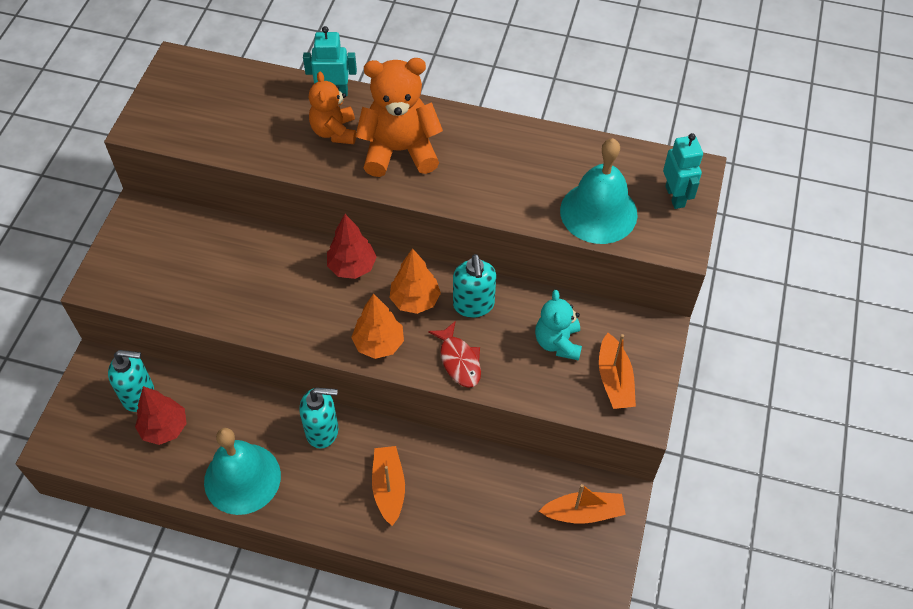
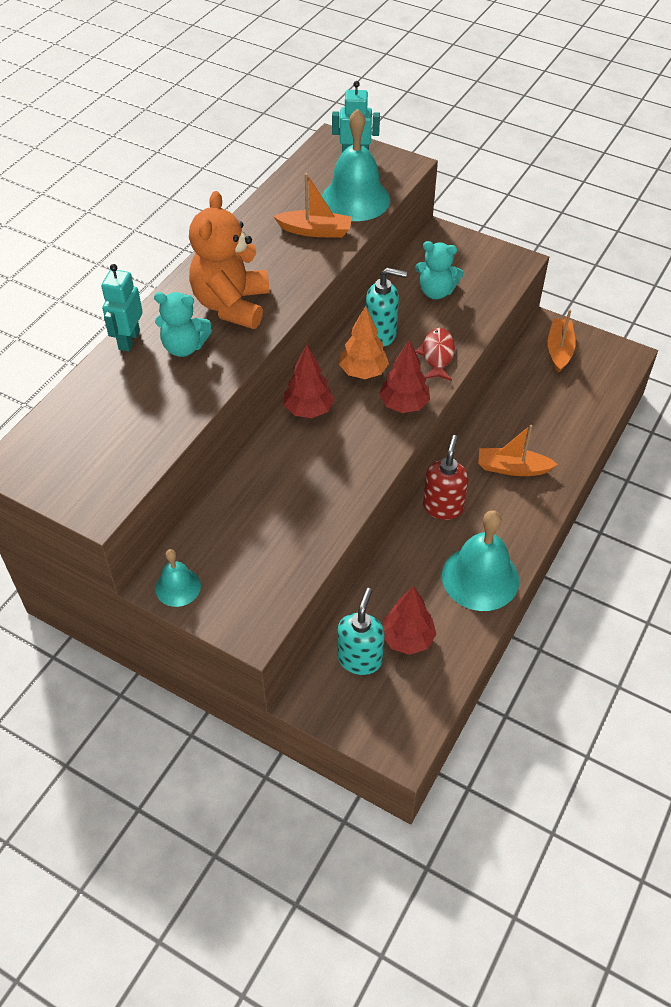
camera: 75 degrees left, 5 degrees down
(134, 223) = (178, 587): none -> turquoise bell
(322, 431) = (443, 507): turquoise soap dispenser -> red soap dispenser
(334, 131) = (184, 347): orange teddy bear -> turquoise teddy bear
(378, 344) = (404, 405): orange tree -> red tree
(459, 360) = (437, 355): red fish -> red fish turned 75 degrees counterclockwise
(614, 380) = (481, 268): orange boat -> orange boat (315, 231)

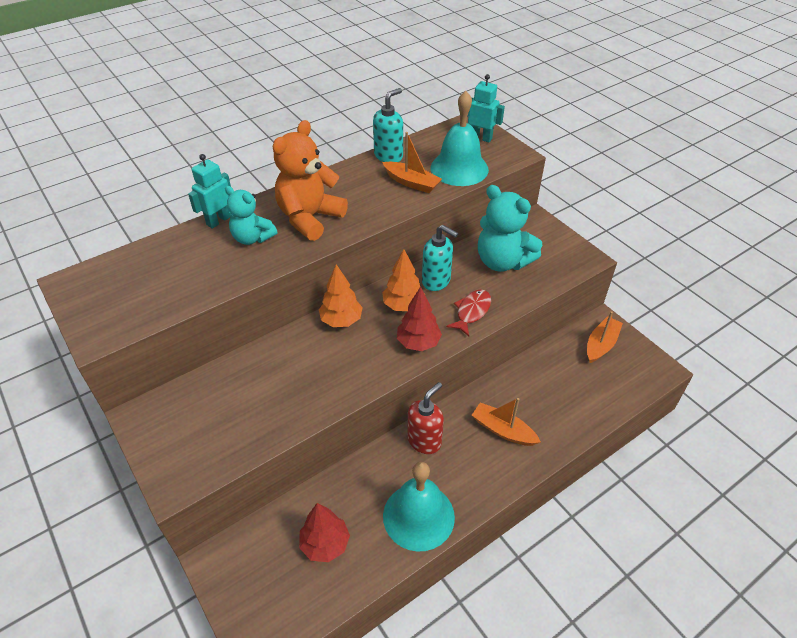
camera: 25 degrees right, 5 degrees down
(178, 587) = (148, 424): turquoise bell -> none
(308, 410) = (341, 320): red tree -> orange tree
(360, 659) = (276, 544): turquoise soap dispenser -> turquoise soap dispenser (388, 156)
(436, 292) = (502, 261): turquoise teddy bear -> turquoise teddy bear, size x1.60

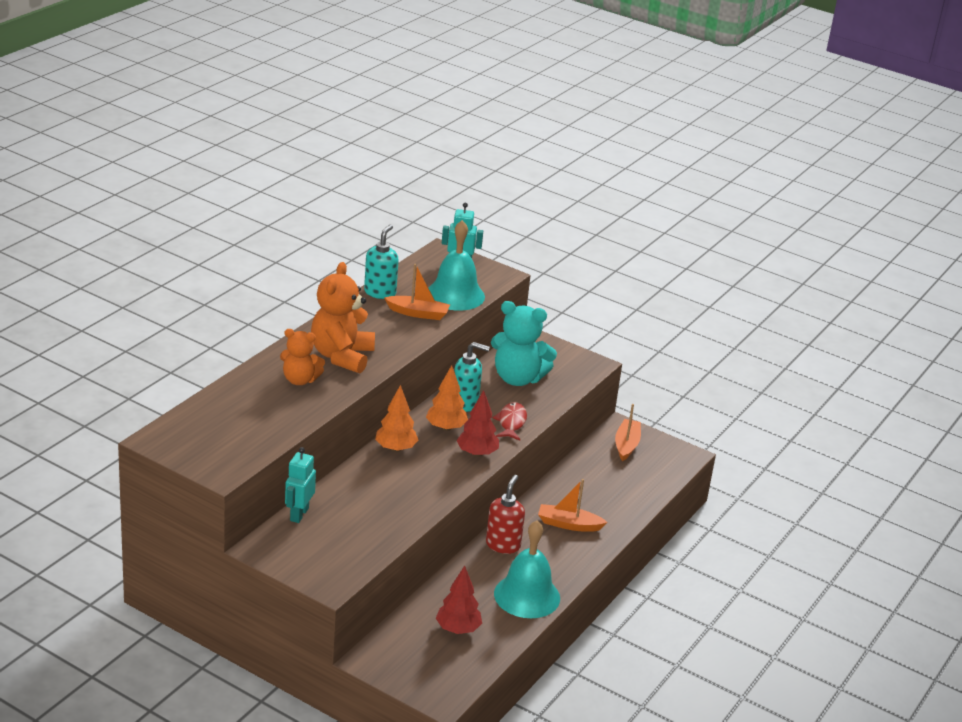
camera: 25 degrees left, 15 degrees down
(218, 220) = (255, 371): turquoise robot -> turquoise robot (299, 514)
(252, 238) = (300, 380): turquoise teddy bear -> orange teddy bear

